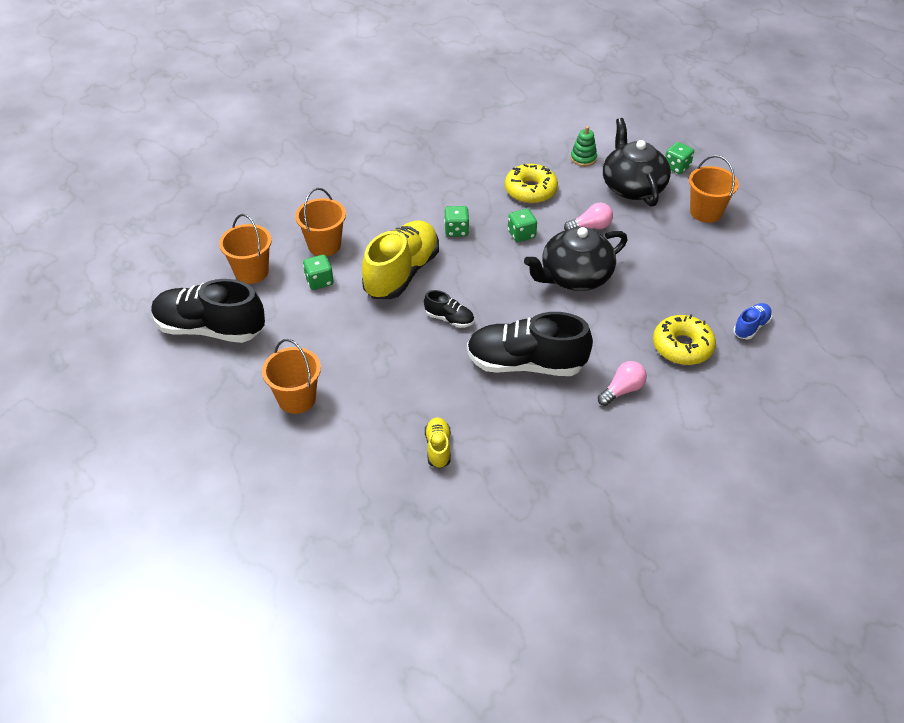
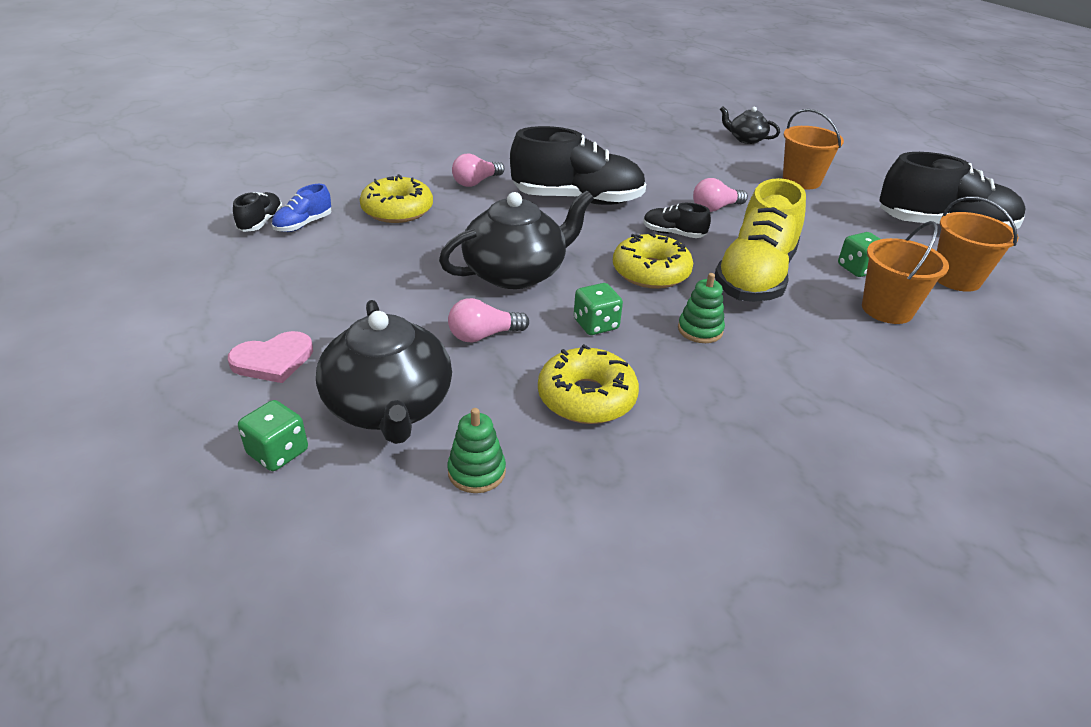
camera: 175 degrees right, 10 degrees down
(315, 488) = (746, 139): none -> black teapot
(401, 353) = (715, 208): none -> pink light bulb
(438, 448) = (652, 154): yellow shoe -> none
(456, 230) = (700, 330): green dice -> green stacking toy
(477, 277) = (651, 272): none -> yellow donut
(706, 212) = (273, 360): orange bucket -> pink heart
(786, 329) = (261, 222): none -> black shoe

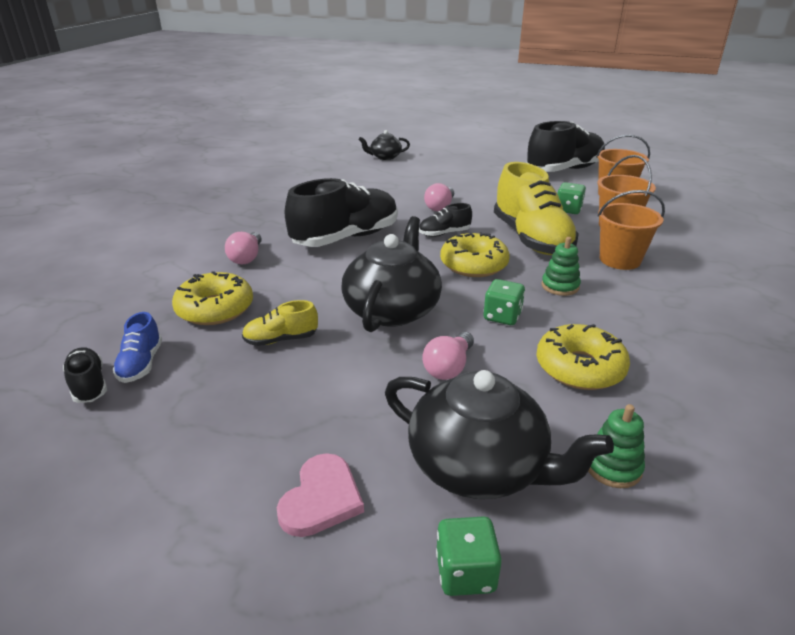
camera: 40 degrees left, 5 degrees down
(404, 253) = (281, 339): none -> yellow shoe
(801, 181) = (457, 171): orange bucket -> orange bucket (619, 260)

